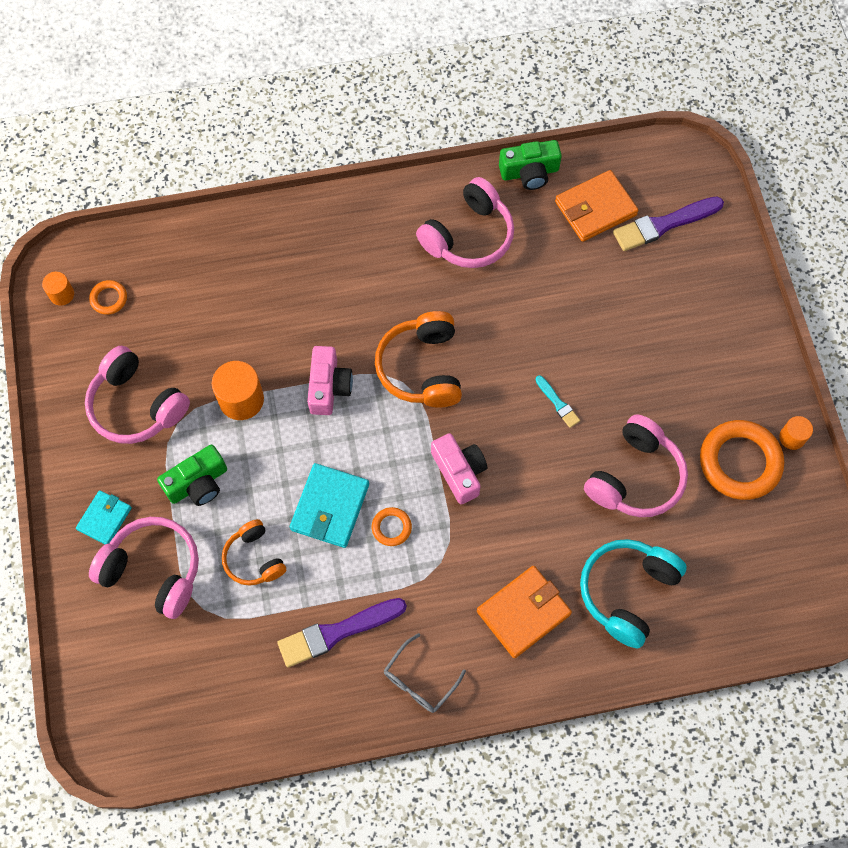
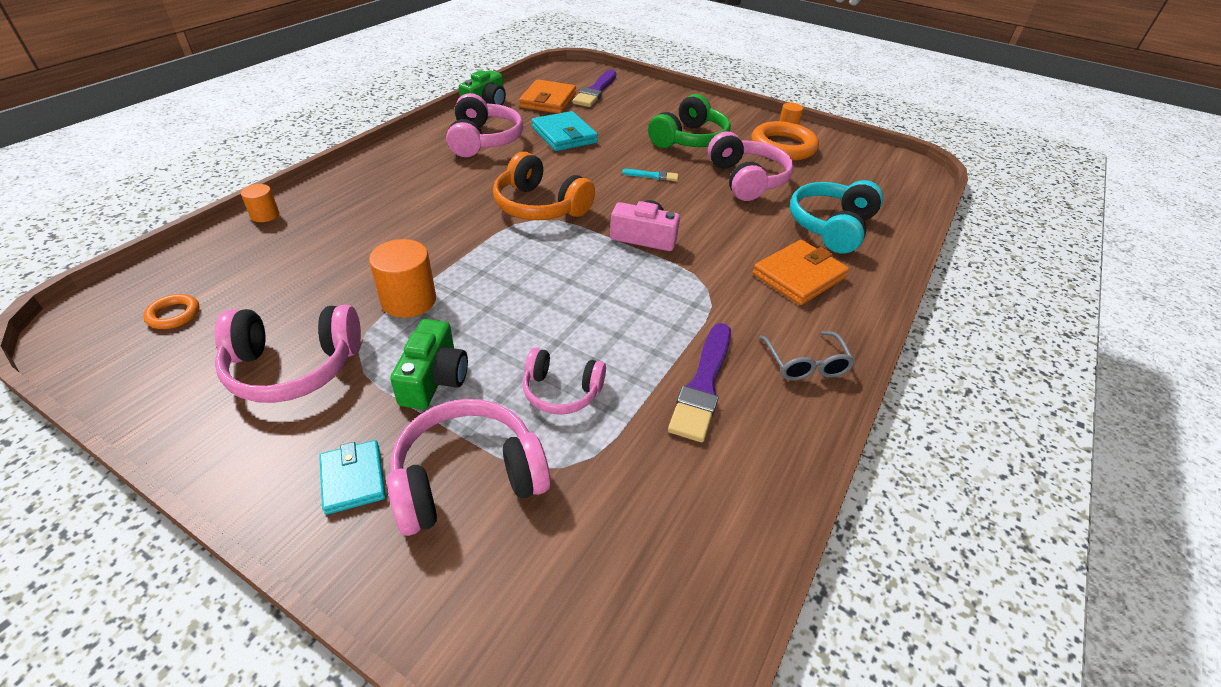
camera: 50 degrees left, 25 degrees down
(62, 294) = (102, 341): orange cylinder -> orange cylinder (265, 215)
(254, 558) = (561, 391): orange headphones -> pink headphones
(328, 387) = (480, 252): pink camera -> none
(330, 507) = (579, 314): turquoise wallet -> turquoise wallet (564, 135)
(391, 527) = (644, 294): orange ring -> none
(523, 612) = (799, 276): orange wallet -> orange wallet turned 45 degrees clockwise
(627, 592) = (831, 227): turquoise headphones -> turquoise headphones turned 45 degrees clockwise
(659, 377) = (689, 139): none -> green headphones

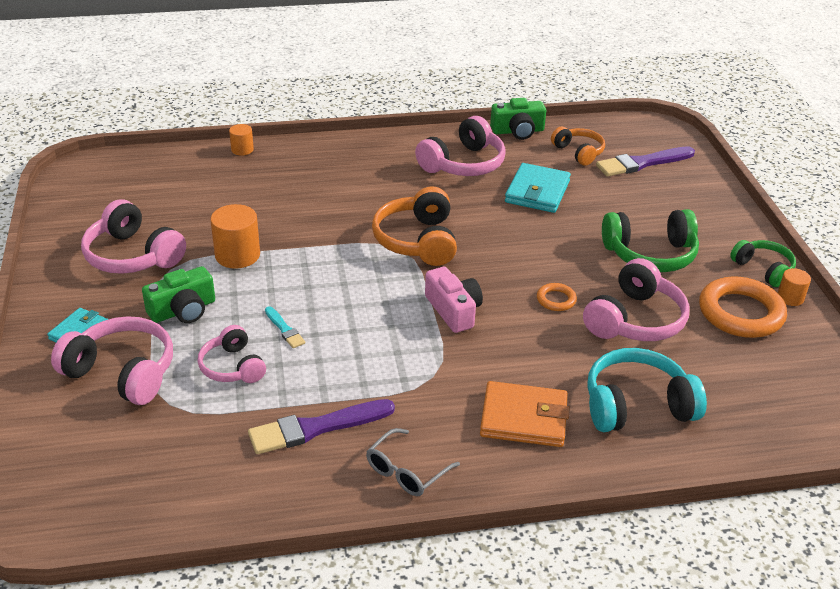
camera: 50 degrees right, 5 degrees down
(174, 315) = (122, 189): orange ring -> orange ring (556, 300)
(548, 100) = (578, 152): orange wallet -> orange headphones
(653, 176) = (552, 267): turquoise brush -> turquoise brush (284, 329)
(752, 119) = (763, 269): none -> green headphones

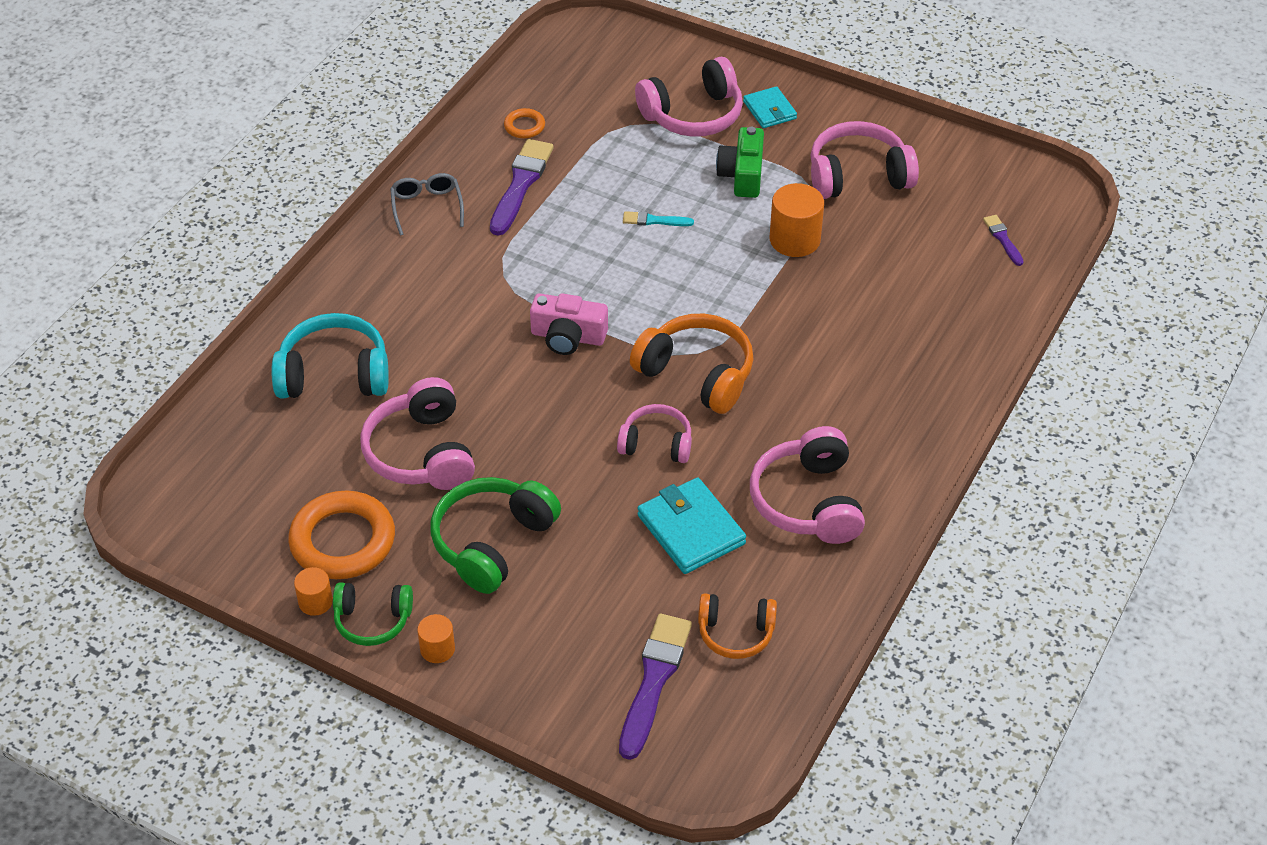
camera: 130 degrees right, 10 degrees up
(150, 176) = (1003, 239): none -> purple brush
(232, 367) = (638, 172): pink headphones -> pink headphones (656, 444)
(242, 150) = (1004, 330): orange cylinder -> orange cylinder (437, 649)
(518, 131) = (838, 606): green camera -> none
(524, 418) = (401, 299): orange wallet -> none
(556, 300) = (507, 416): orange ring -> orange ring (524, 126)
(637, 406) = (334, 374): turquoise headphones -> turquoise headphones turned 120 degrees counterclockwise

